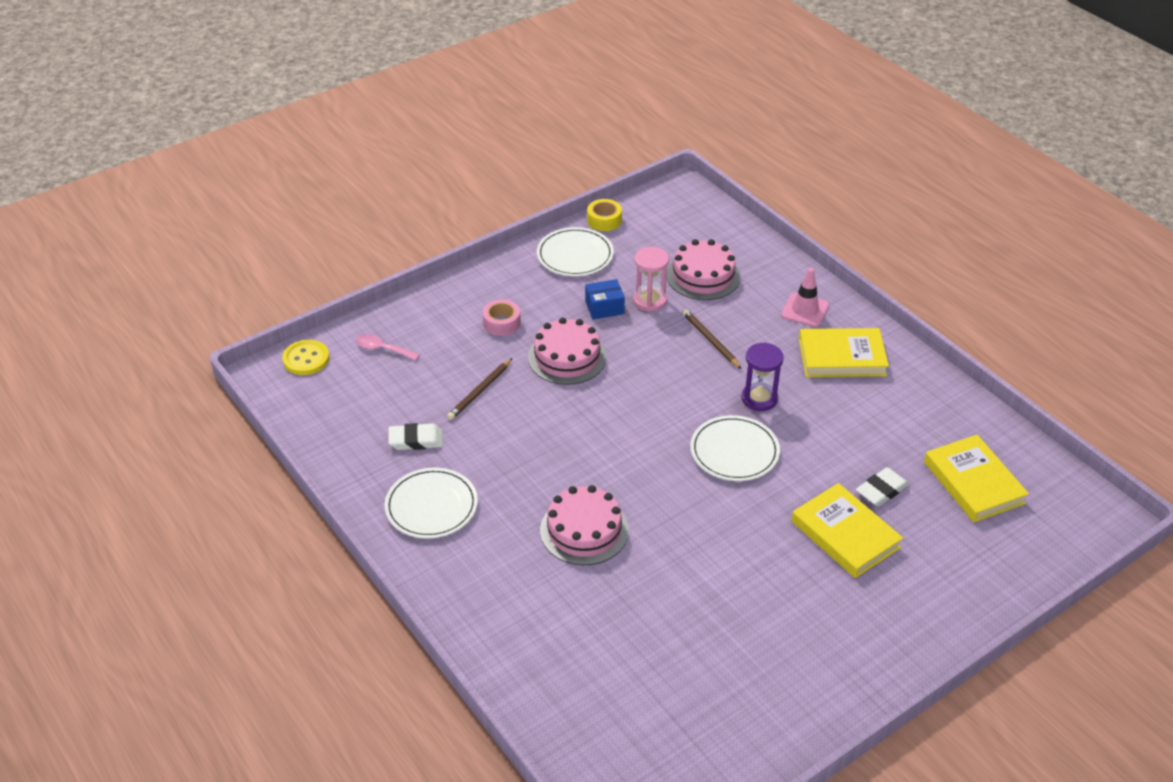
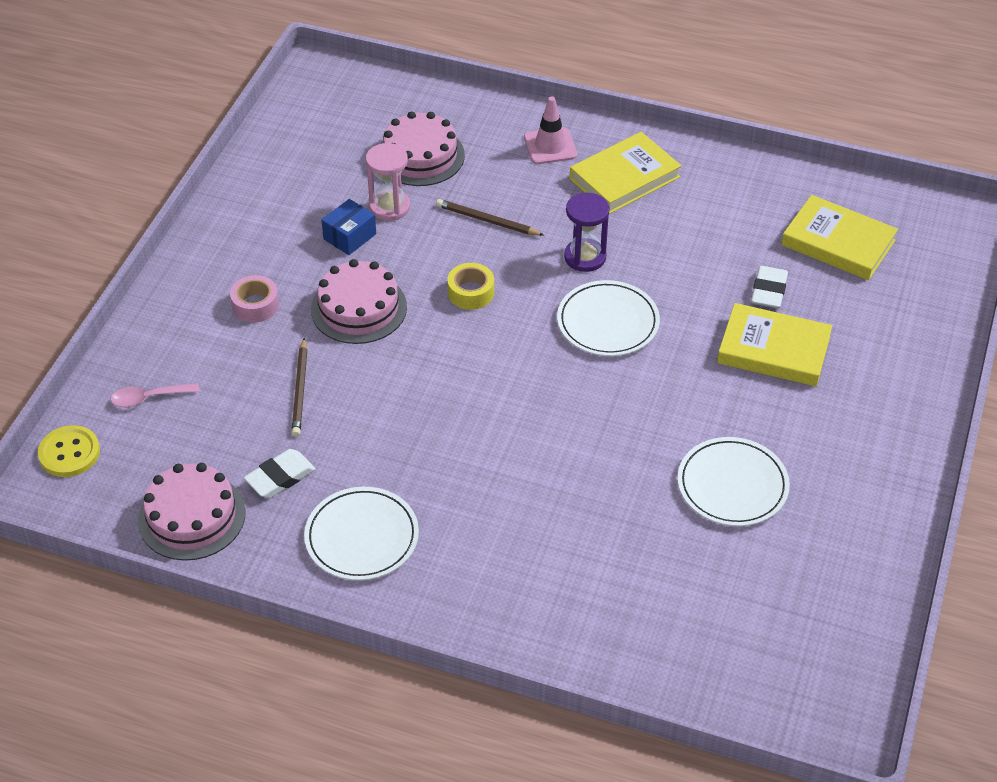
camera: 35 degrees left, 5 degrees up
(575, 255) = (267, 194): white plate -> white plate (732, 485)
(584, 530) = (536, 476): pink cake -> pink cake (192, 516)
(604, 220) = (264, 141): yellow tape -> yellow tape (471, 292)

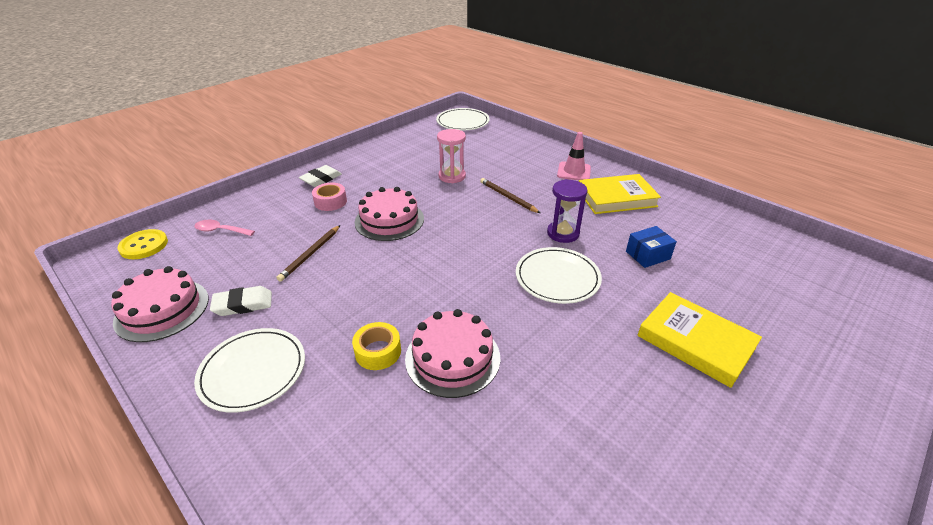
camera: 25 degrees right, 10 degrees down
(350, 236) = (416, 184): blue box -> blue box (647, 255)
(420, 156) = (489, 158): pink cake -> pink cake (452, 357)
(471, 292) = (468, 232): yellow tape -> yellow tape (378, 351)
(732, 485) = (607, 456): white plate -> white plate (462, 122)
(768, 291) = (705, 295): white eraser -> white eraser (321, 179)
(838, 243) = (780, 278): yellow book -> none

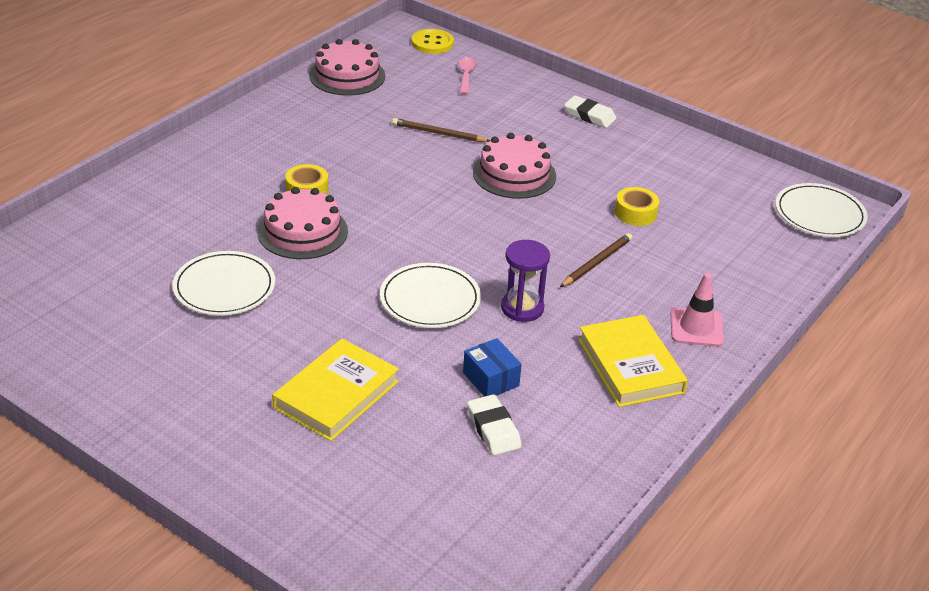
camera: 80 degrees right, 0 degrees up
(243, 304) = (359, 112): white eraser -> white eraser (493, 429)
(253, 371) = (281, 133): white plate -> white plate (224, 287)
(330, 202) = (540, 130): pink tape -> none
(452, 176) = (635, 213): pink hourglass -> yellow tape

